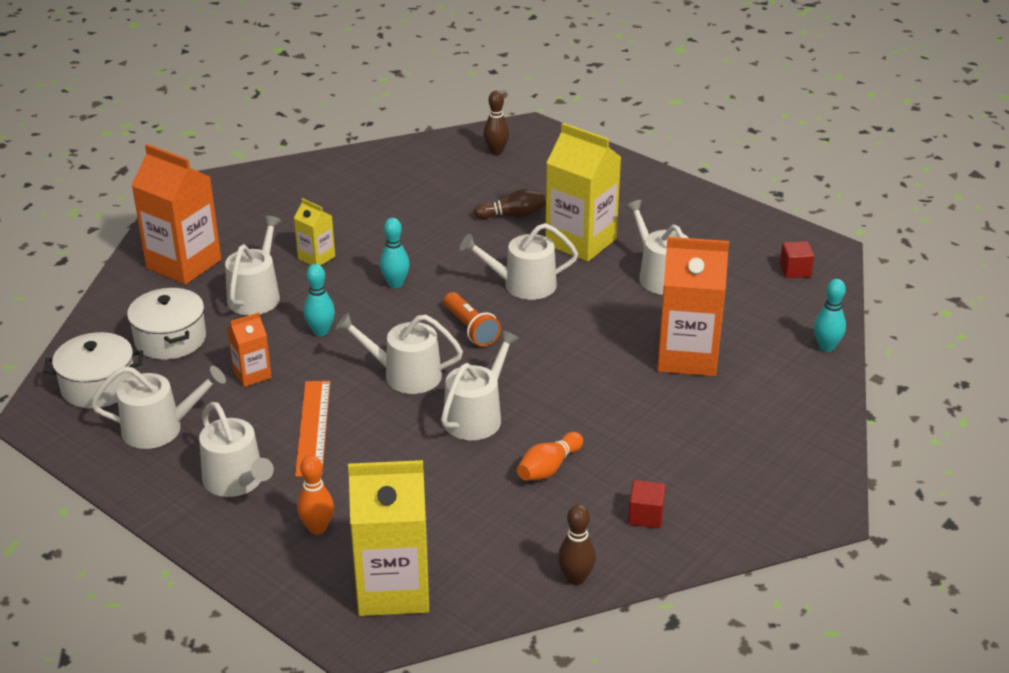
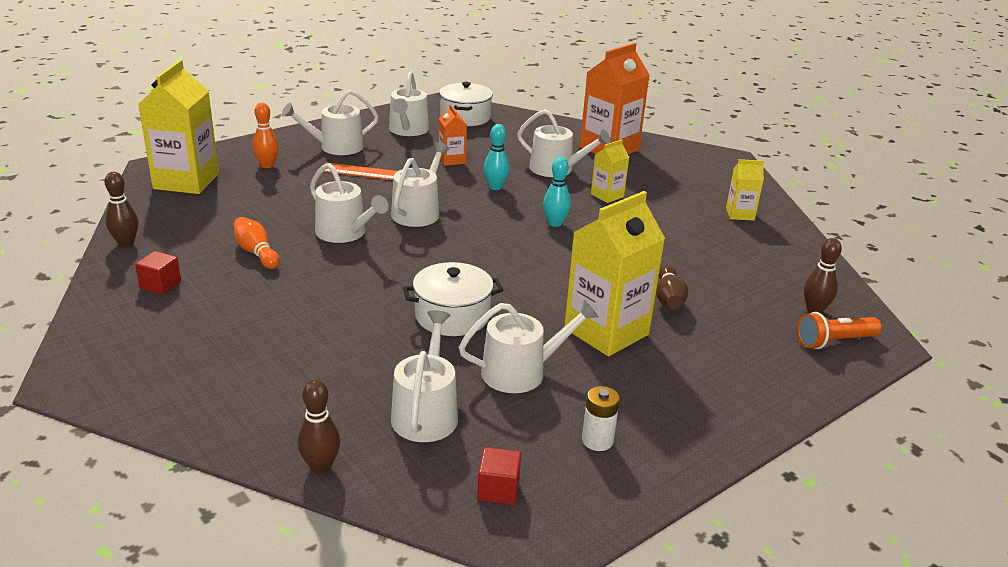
camera: 100 degrees right, 5 degrees down
(170, 339) = (509, 139): white pot -> white pot (452, 316)
(332, 182) = (740, 214): none -> yellow carton
(470, 329) = (469, 247): orange flashlight -> orange flashlight (834, 341)
(523, 285) = (532, 283): white watering can -> white watering can (426, 413)
(687, 356) = (362, 356): orange carton -> none
(720, 237) = (597, 440): none -> white battery
(826, 347) = (320, 467): turquoise bowling pin -> brown bowling pin

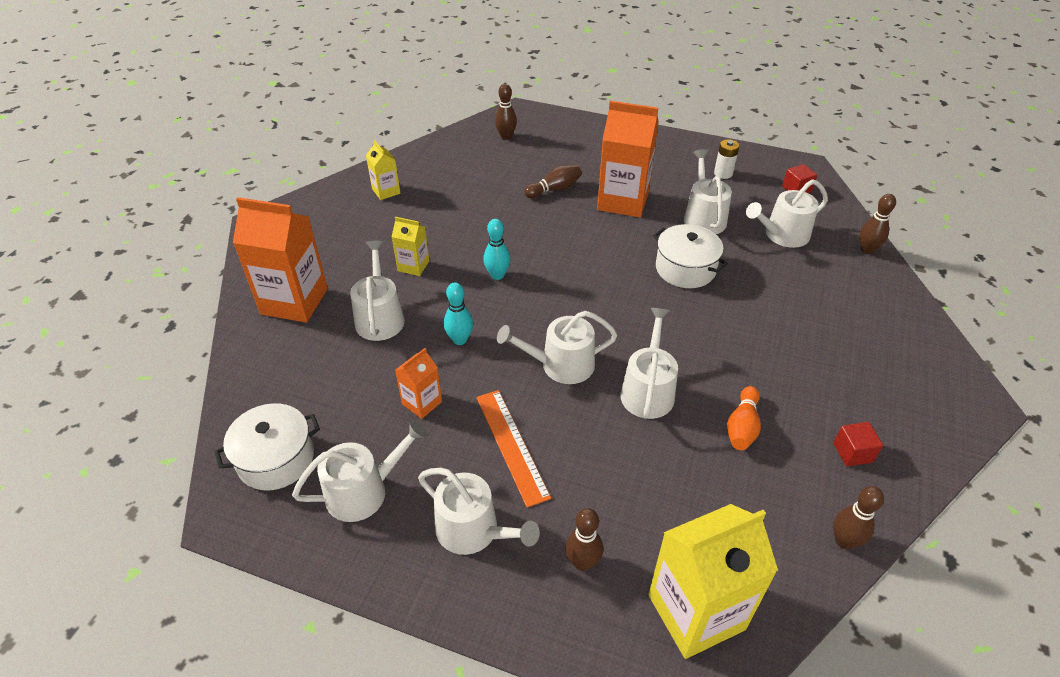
camera: 120 degrees left, 15 degrees up
(267, 165) = (582, 562): orange bowling pin -> brown bowling pin
(521, 372) = (703, 217): white watering can -> white watering can turned 45 degrees clockwise
(606, 331) = (623, 201): yellow carton -> orange carton
(834, 341) = (536, 125): orange flashlight -> none

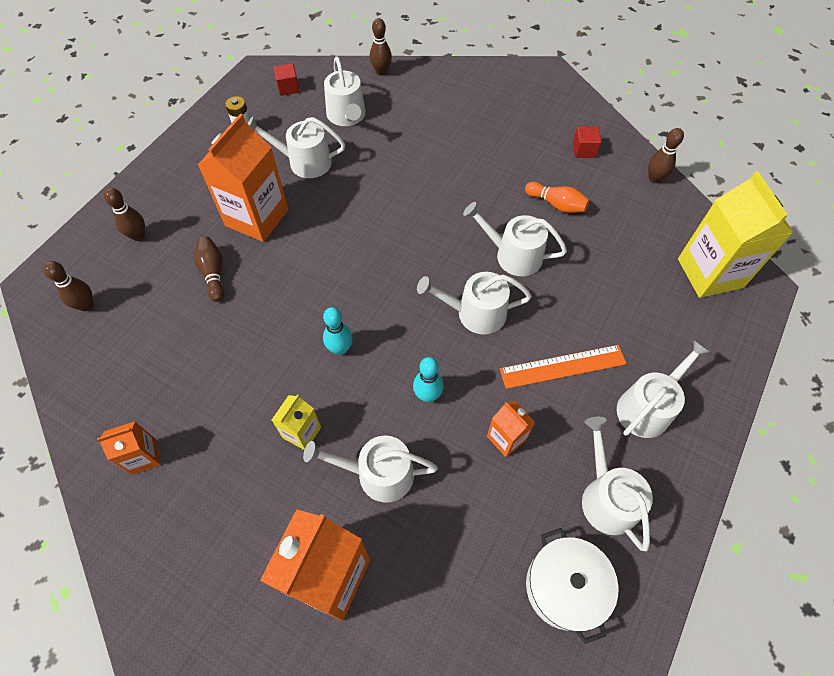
camera: 80 degrees left, 15 degrees up
(386, 191) = (144, 456): yellow carton -> orange carton
(561, 365) = (475, 313): white watering can -> white watering can turned 90 degrees clockwise
(582, 562) = (674, 334): brown bowling pin -> brown bowling pin (138, 236)
(685, 269) = (372, 193): white pot -> none

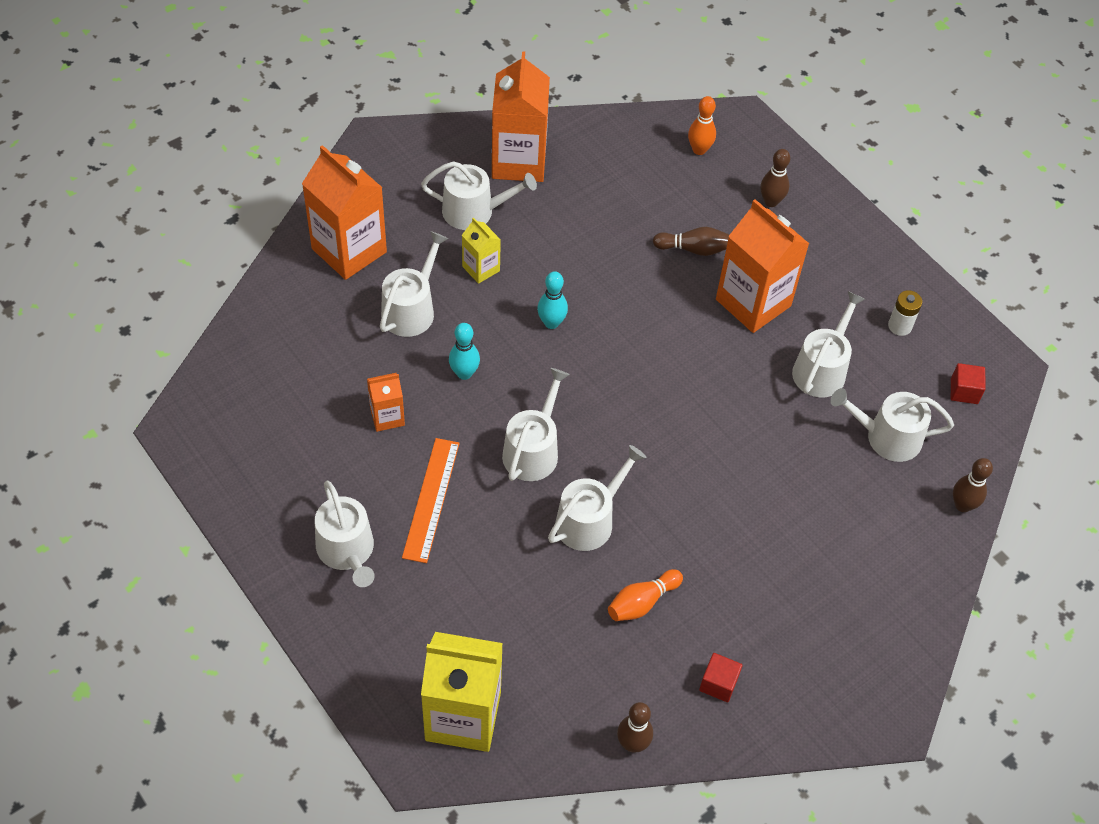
camera: 110 degrees right, 5 degrees down
(86, 305) = (699, 150): brown bowling pin -> orange bowling pin
(144, 456) = (519, 161): orange carton -> orange carton, size x1.99
(564, 587) = (240, 400): white pot -> none
(606, 497) = (288, 468): white watering can -> white watering can (474, 211)

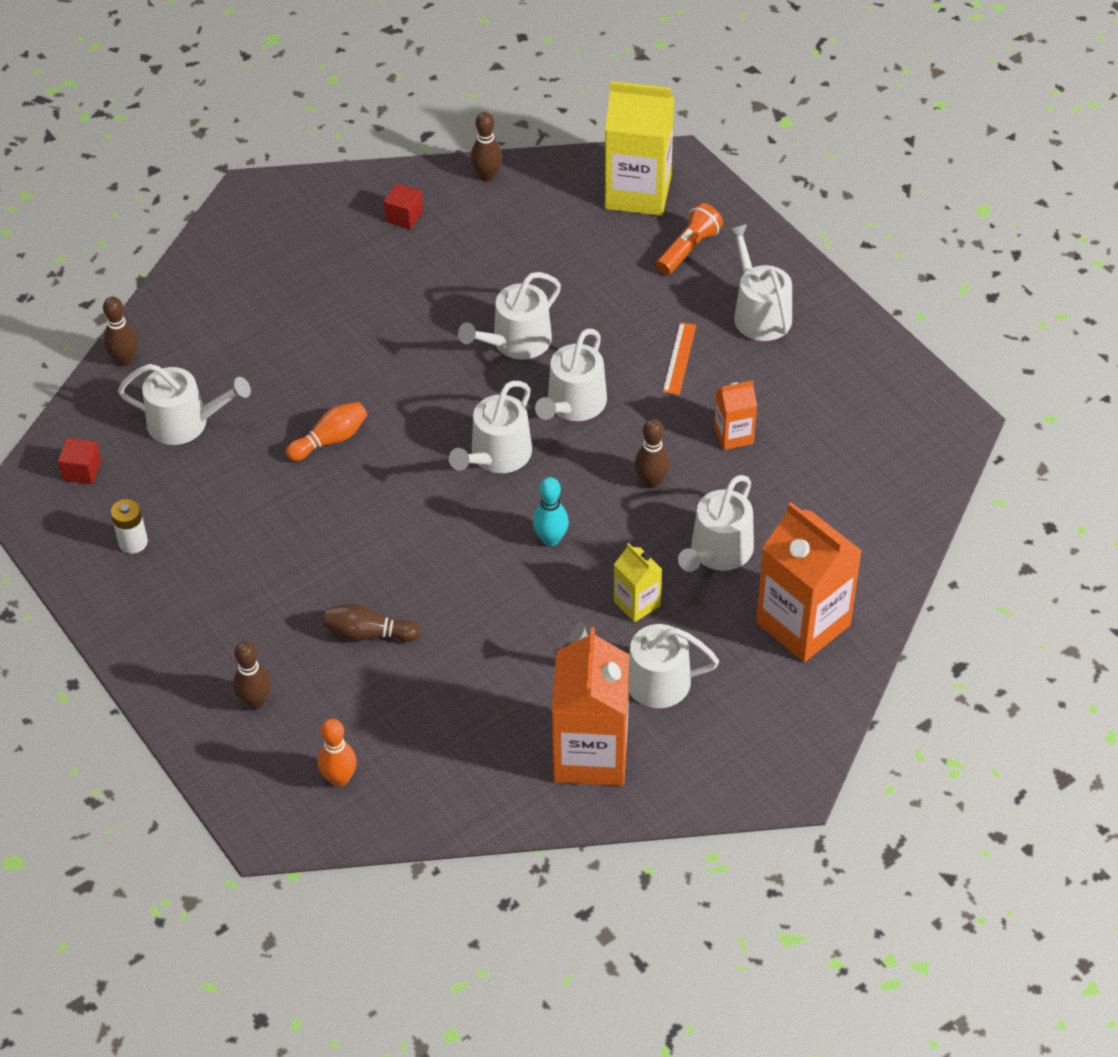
camera: 175 degrees left, 5 degrees down
(412, 634) = (688, 249): none -> orange flashlight
(431, 499) = (679, 358): orange ruler -> orange ruler, size x0.65
(464, 373) = (651, 481): turquoise bowling pin -> brown bowling pin
(642, 602) = (469, 275): orange bowling pin -> orange bowling pin (330, 440)
(753, 303) = (304, 567): orange carton -> none
(822, 369) = (239, 492): white watering can -> white watering can (497, 456)

